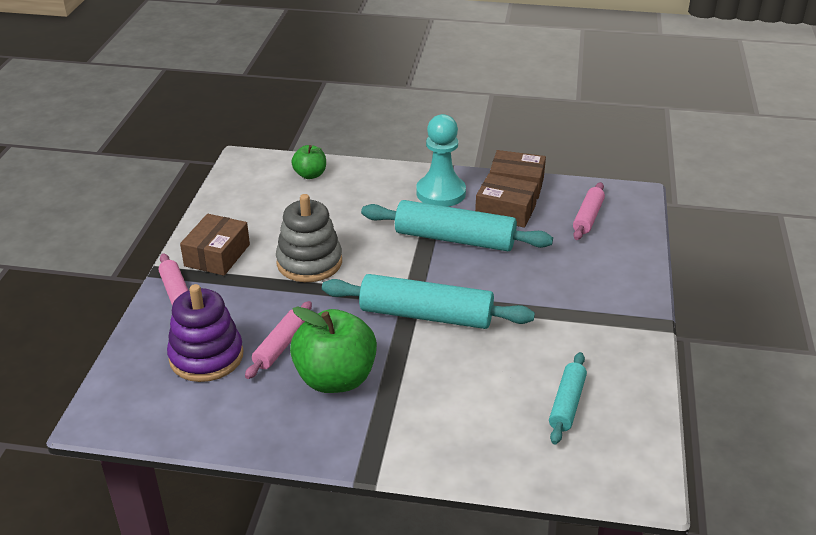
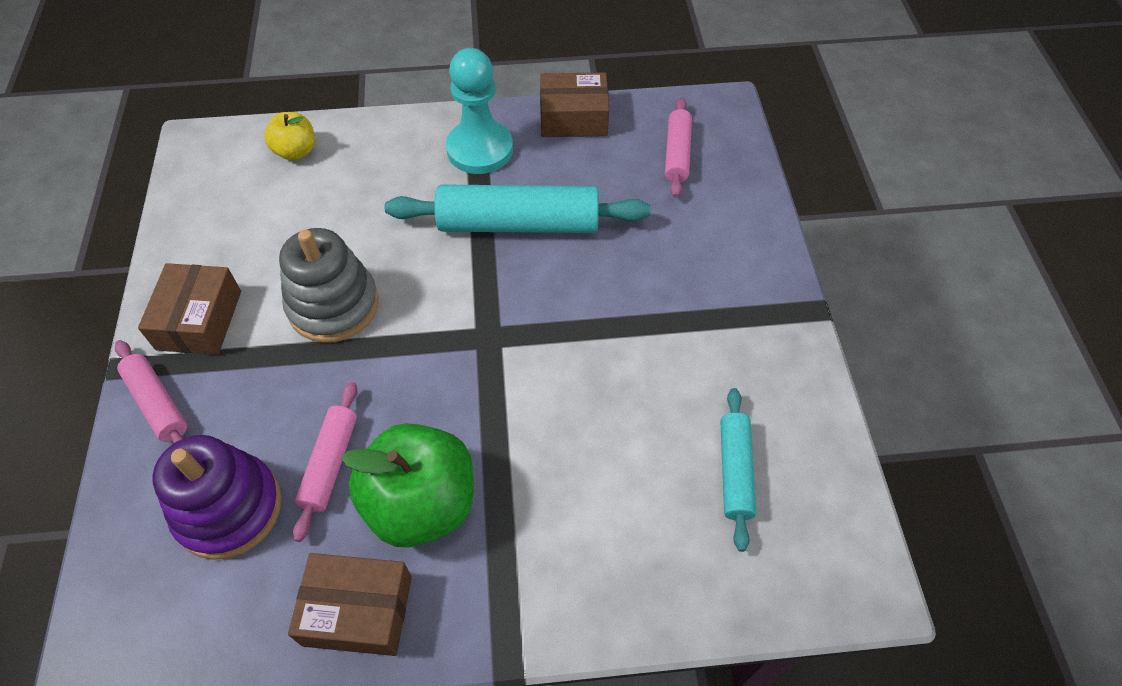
camera: 15 degrees left, 20 degrees up
(310, 175) = (296, 151): green apple -> yellow apple
(426, 315) = (515, 362): turquoise rolling pin -> none
(505, 211) = (571, 164): brown box -> brown box (358, 610)

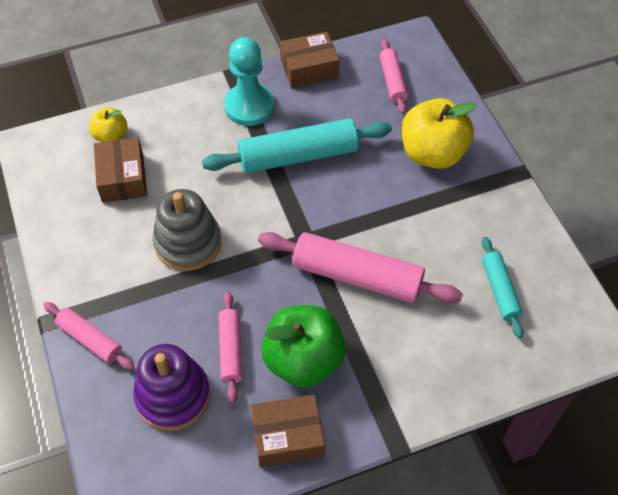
camera: 15 degrees left, 0 degrees up
(199, 320) = (94, 275): brown box -> brown box (123, 178)
(538, 402) = (357, 276): none -> pink rolling pin
(700, 258) = (432, 153): none -> yellow apple

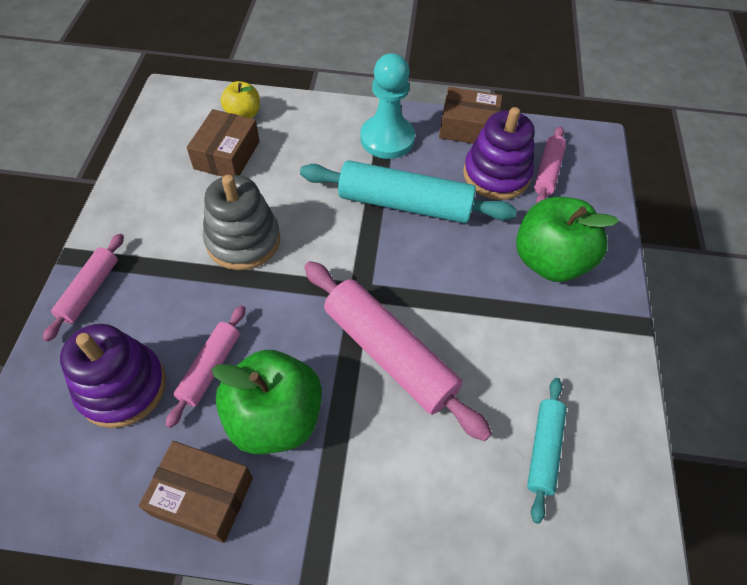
camera: 25 degrees right, 0 degrees up
(90, 339) = (89, 290): pink rolling pin -> pink rolling pin turned 45 degrees clockwise
(355, 100) = (496, 175): none -> purple stacking toy
(432, 153) = (550, 261): yellow apple -> green apple

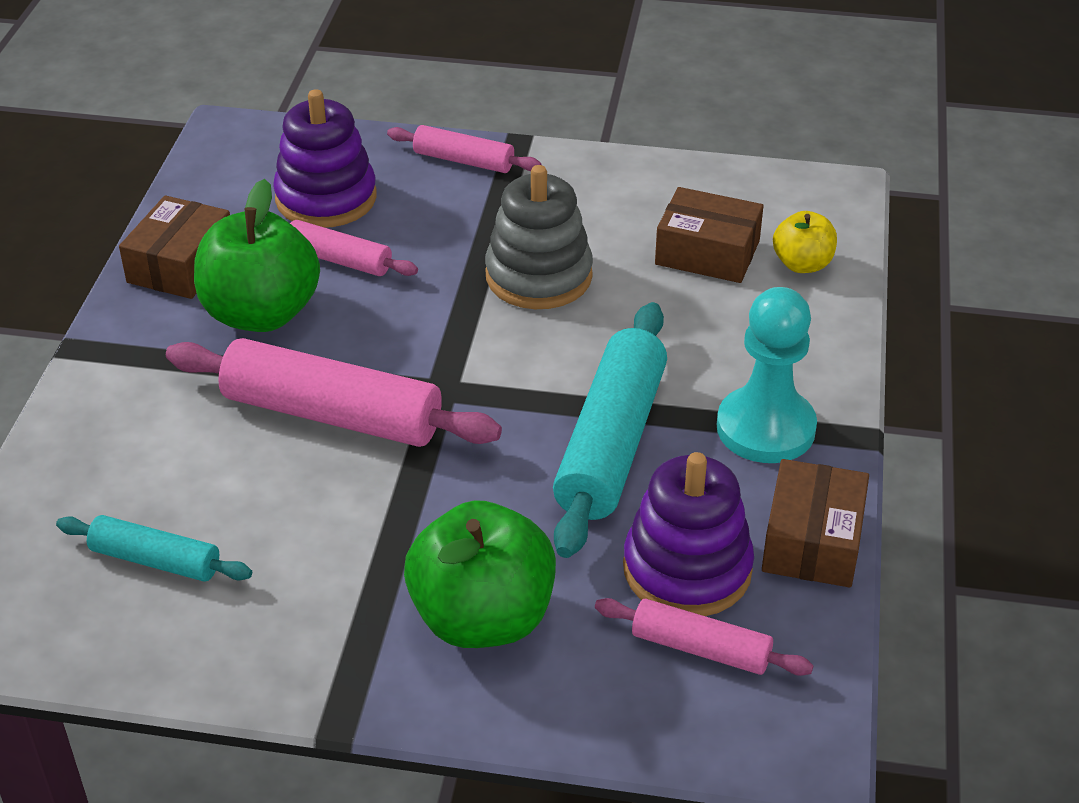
camera: 95 degrees right, 15 degrees down
(389, 354) = (332, 414): pink rolling pin -> pink rolling pin turned 60 degrees clockwise

